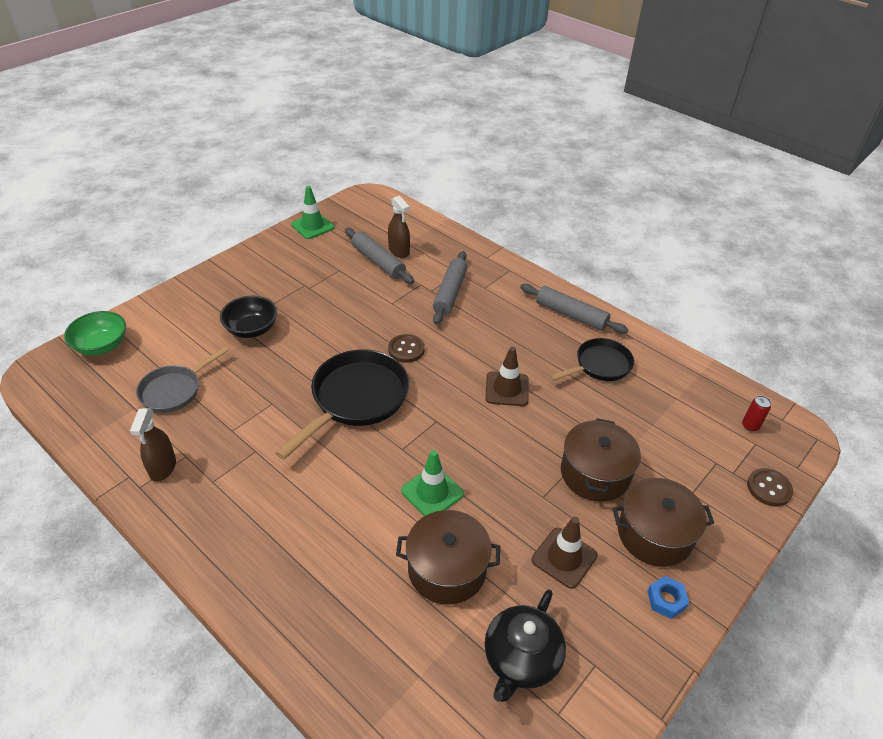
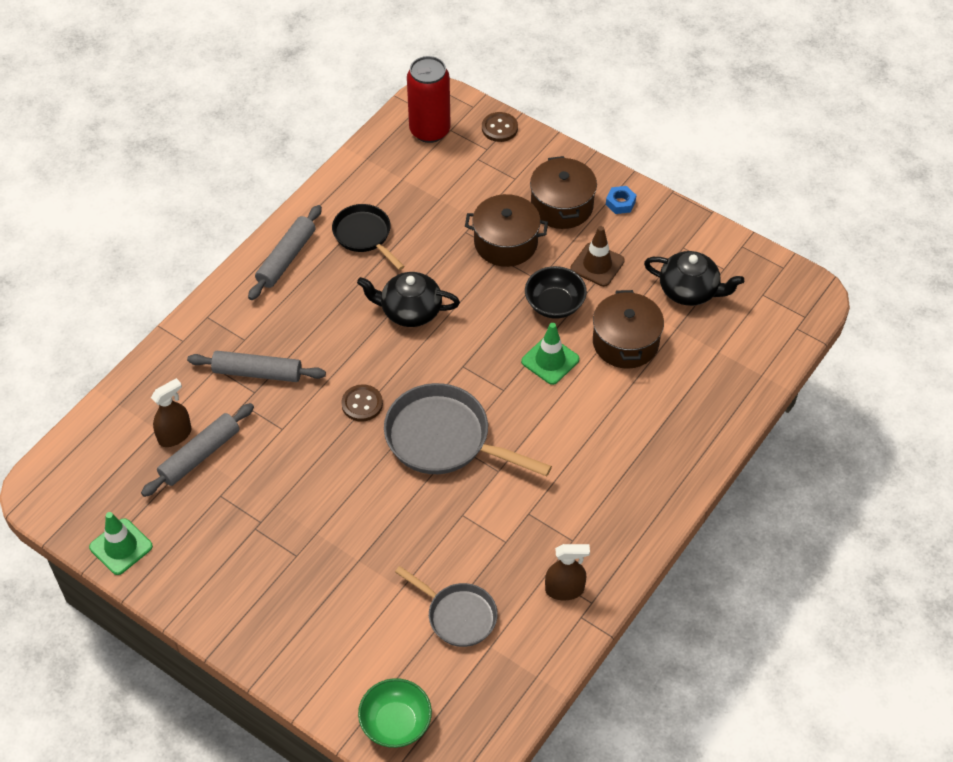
camera: 95 degrees left, 10 degrees up
(251, 329) = (346, 565): black bowl -> black bowl (554, 304)
(355, 399) = (444, 439): black pan -> grey pan
(507, 389) = (410, 311): brown traffic cone -> black teapot
(750, 426) = (429, 130): red can -> red can, size x2.49

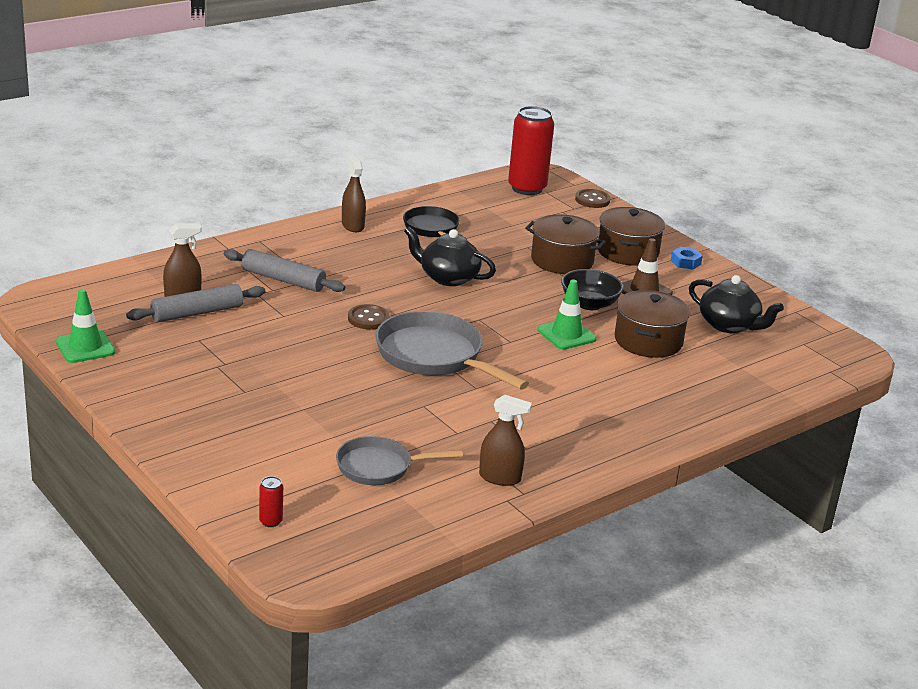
camera: 15 degrees right, 25 degrees down
(286, 258) = (352, 226): grey rolling pin -> brown spray bottle
(396, 723) = (270, 521): green bowl -> red can
(458, 615) = (379, 467): grey pan -> grey pan turned 120 degrees clockwise

